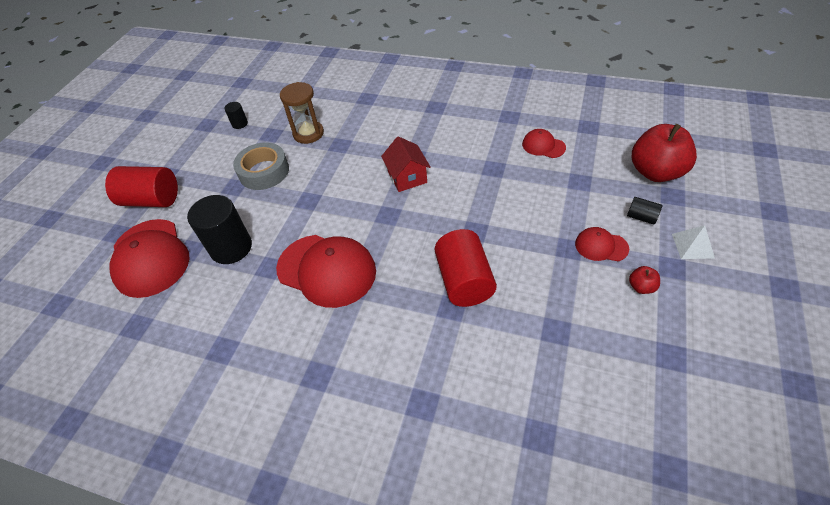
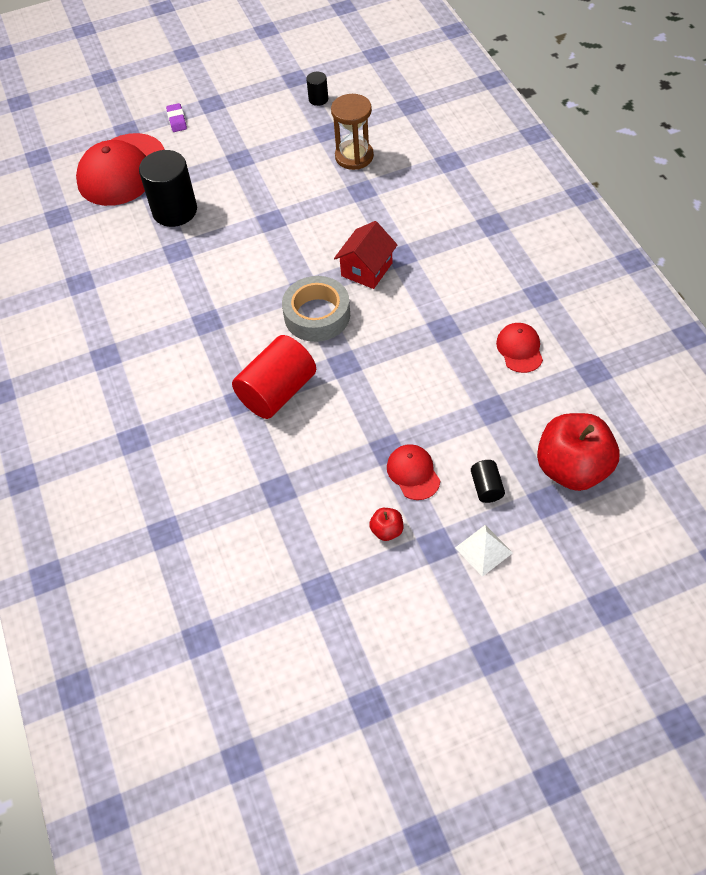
camera: 50 degrees right, 5 degrees up
(152, 200) = (177, 120): red cylinder -> purple eraser
(264, 171) = (276, 164): grey tape -> grey tape (317, 315)
(326, 270) = (206, 289): red cap -> none

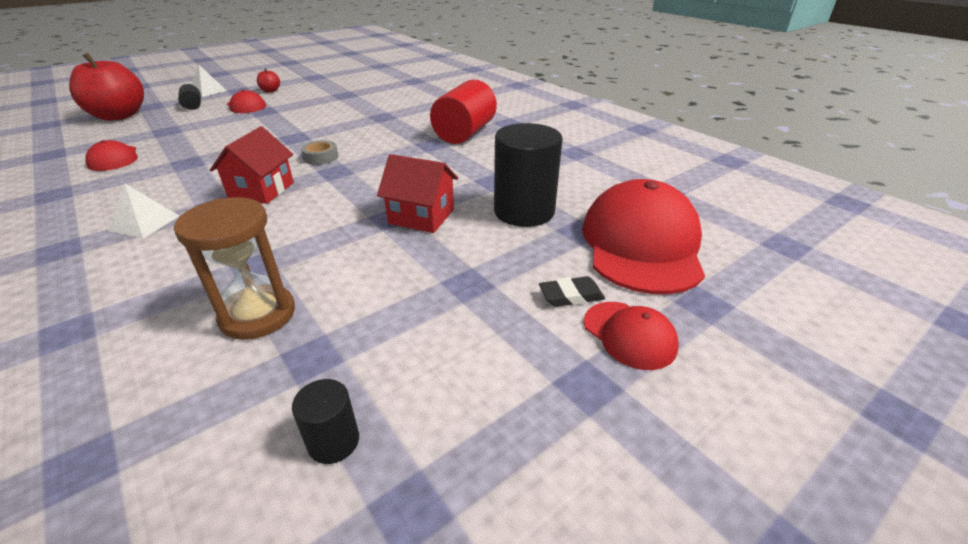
camera: 160 degrees right, 20 degrees down
(177, 120) = (629, 334): purple eraser -> red cap
(189, 143) = (571, 296): none -> black eraser
(248, 217) = (421, 216): none -> red house
(277, 392) = (353, 122): red cylinder -> red cylinder (464, 133)
(317, 315) = (321, 157): grey tape -> grey tape, size x0.50
(446, 242) = (144, 223): none -> white pyramid

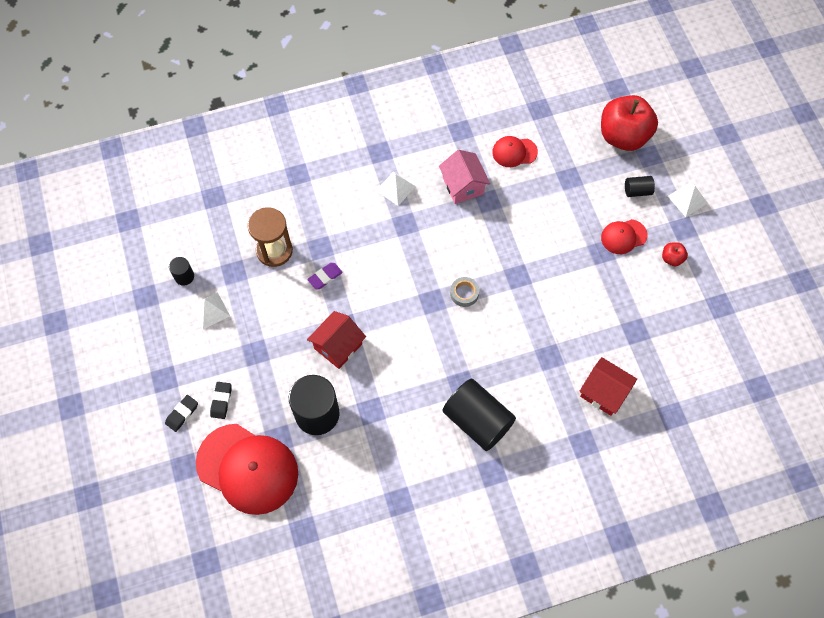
camera: 110 degrees right, 30 degrees up
(157, 179) = (463, 186): none -> pink house
(261, 190) = (417, 251): red house -> red house (603, 392)
(310, 249) = (325, 277): none -> purple eraser
(409, 364) = (210, 310): none -> white pyramid
(464, 133) = (477, 420): red cylinder -> black cylinder
(629, 334) = (182, 414): red cap -> black eraser

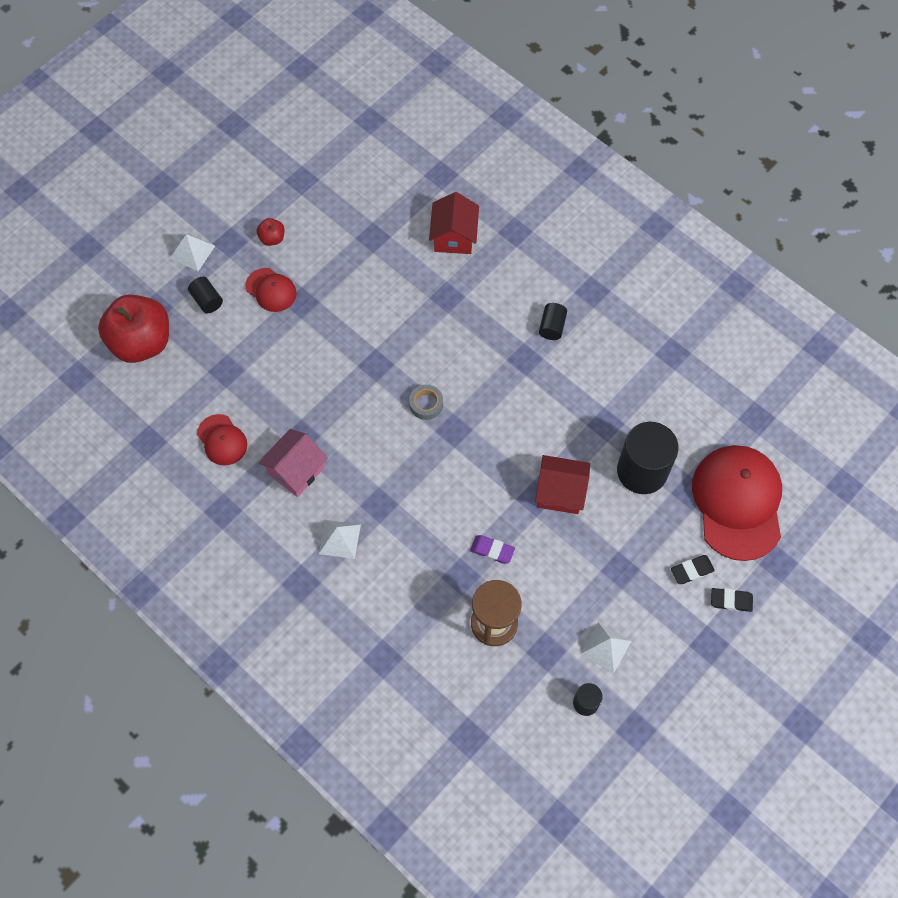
camera: 120 degrees left, 0 degrees up
(477, 420) = (552, 327): black cylinder -> black cylinder, size x0.47

